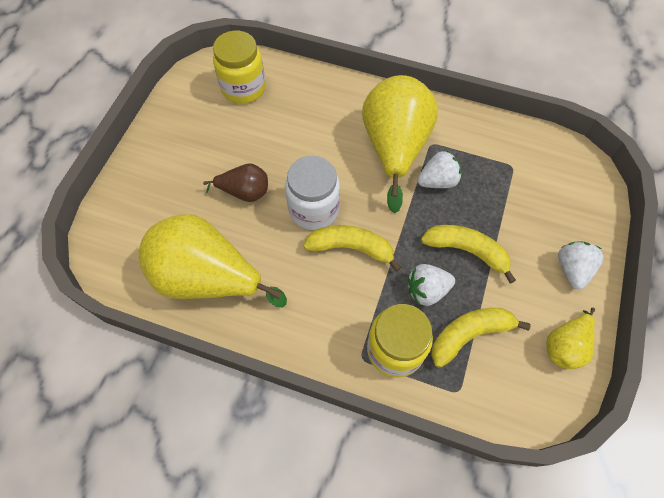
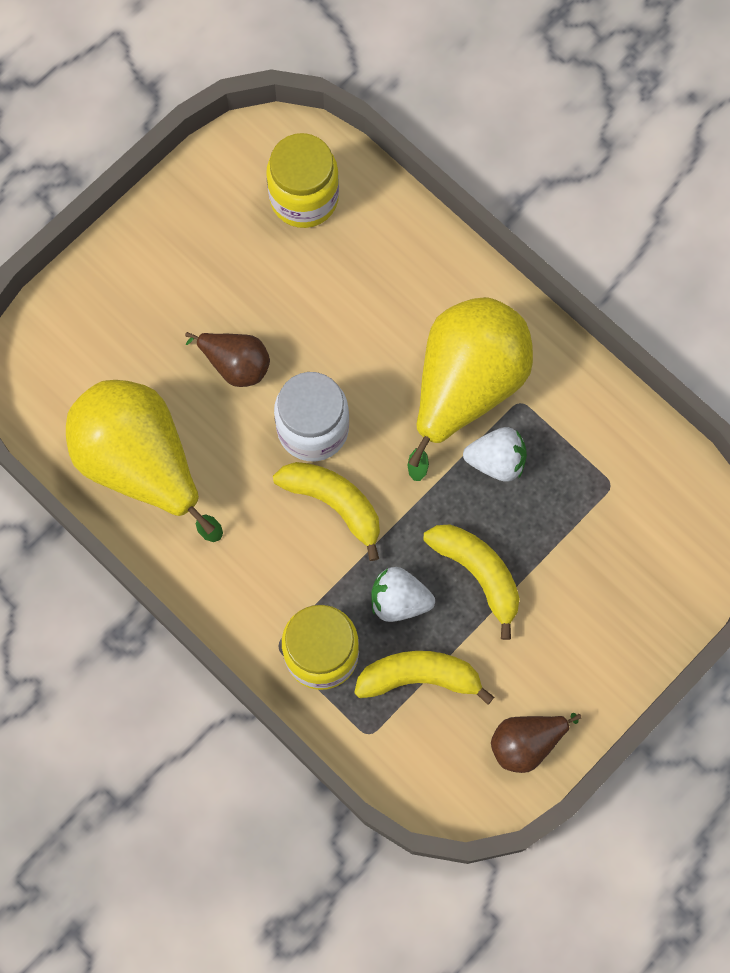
camera: 25 degrees right, 10 degrees up
(565, 346) = (526, 743): yellow pear -> brown pear
(572, 269) = (597, 658): white strawberry -> none

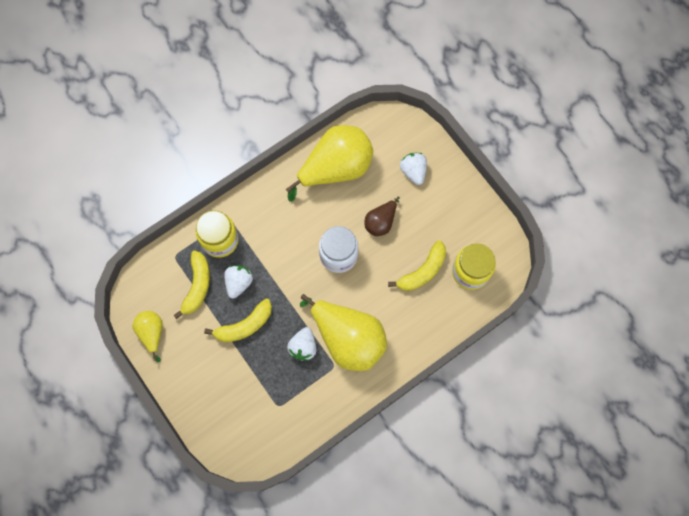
camera: 100 degrees right, 0 degrees up
(126, 322) = (413, 171): none -> white strawberry
(334, 503) = (296, 259): yellow banana -> yellow banana (422, 271)
(526, 743) = (152, 333): brown pear -> yellow pear

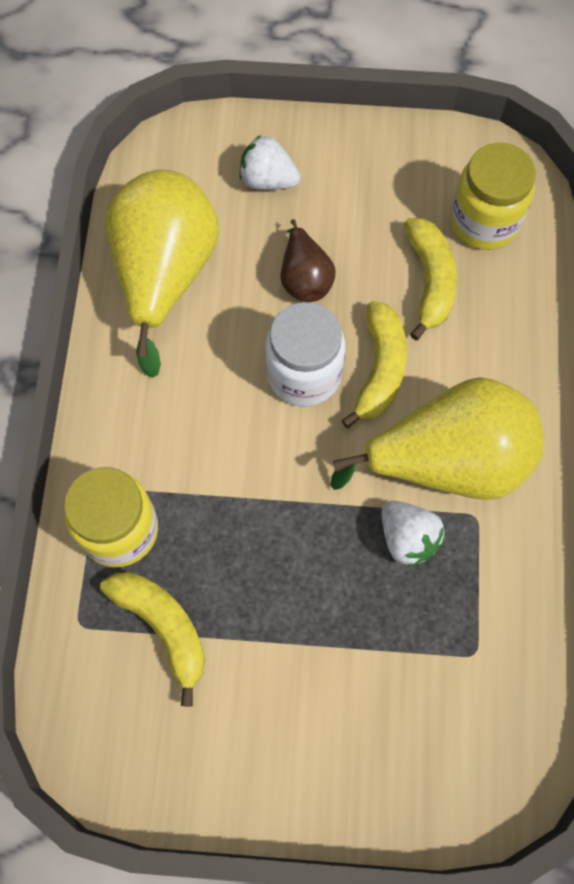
camera: 50 degrees left, 5 degrees down
(152, 333) = (177, 770): yellow pear -> none
(239, 283) = (217, 556): white strawberry -> none
(244, 325) = (295, 602): yellow banana -> yellow banana (379, 369)

